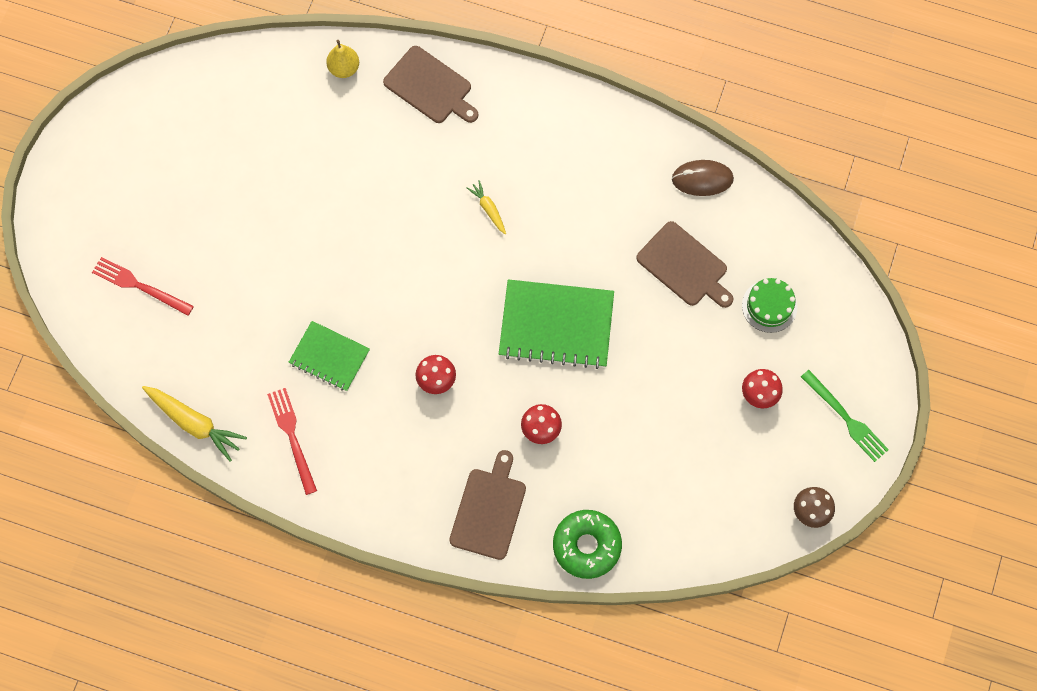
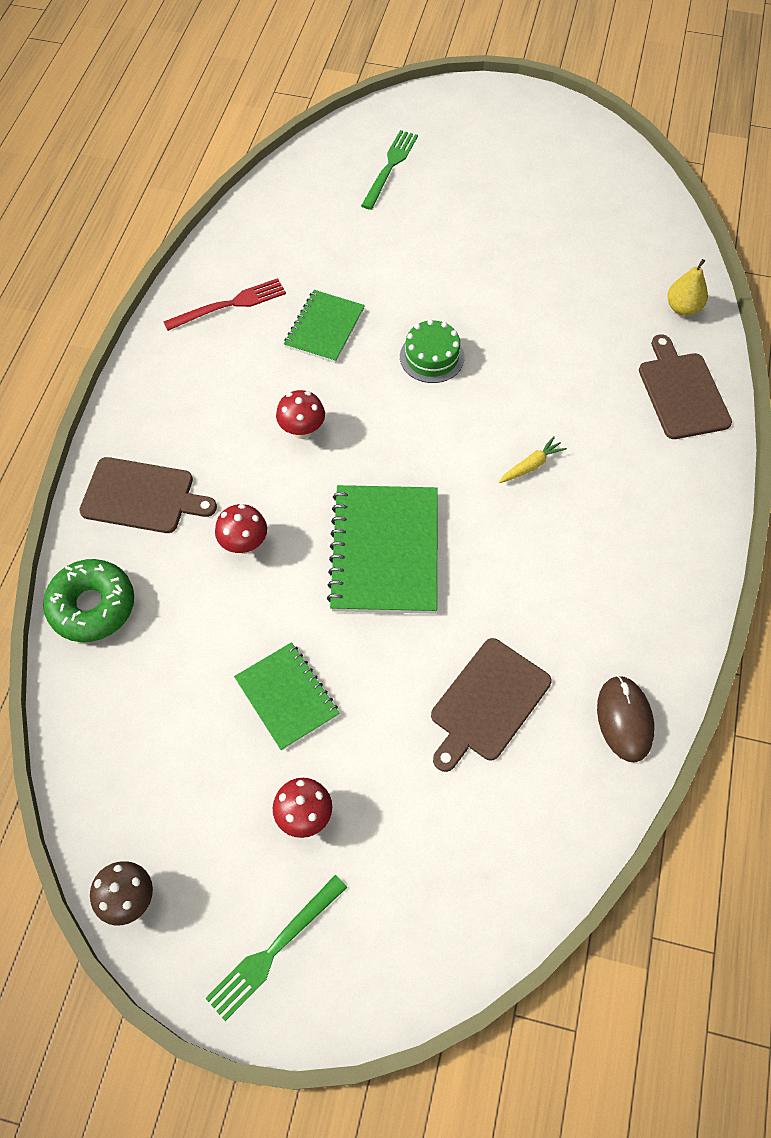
camera: 85 degrees right, 10 degrees down
(139, 286) = (390, 167): red fork -> green fork
(194, 423) = (242, 224): yellow carrot -> none
(430, 87) = (682, 392): brown cutting board -> brown cutting board turned 135 degrees clockwise
(671, 403) = (287, 697): none -> green notebook
(769, 306) = (442, 824): green cake -> green cake (432, 357)

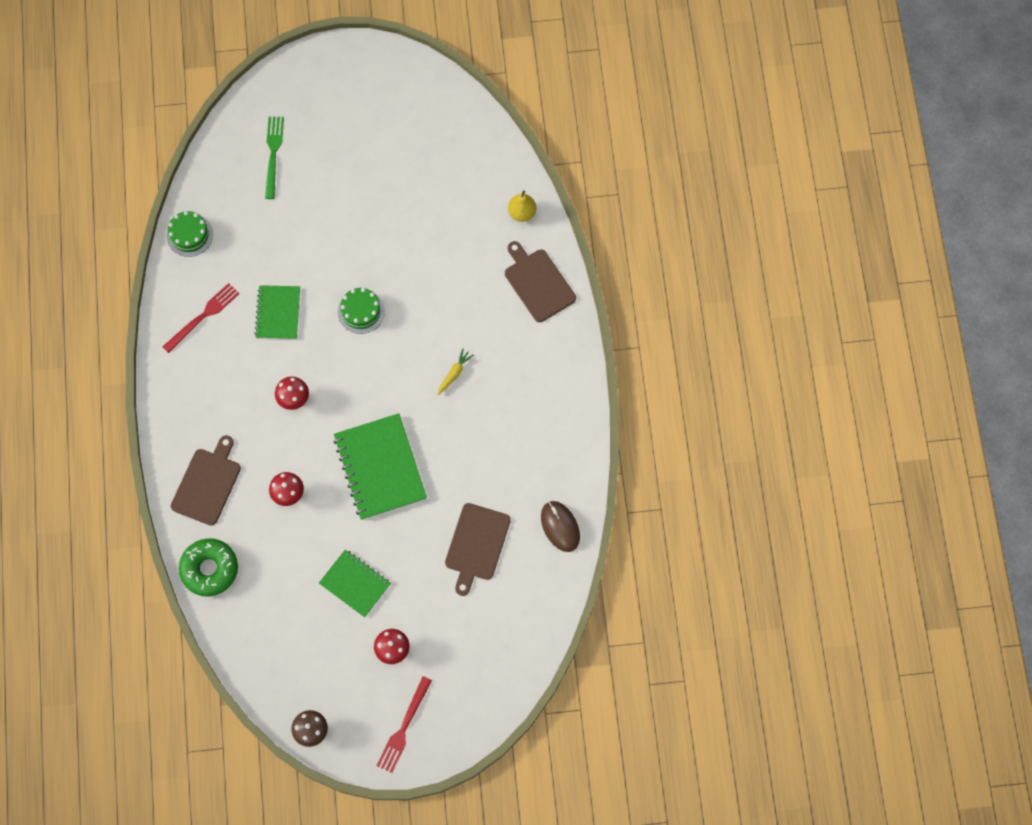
camera: 20 degrees left, 10 degrees up
(142, 496) = (207, 484): brown cutting board -> brown cutting board turned 60 degrees counterclockwise
(254, 218) = (189, 235): none -> green cake
(274, 949) = (403, 727): green fork -> red fork

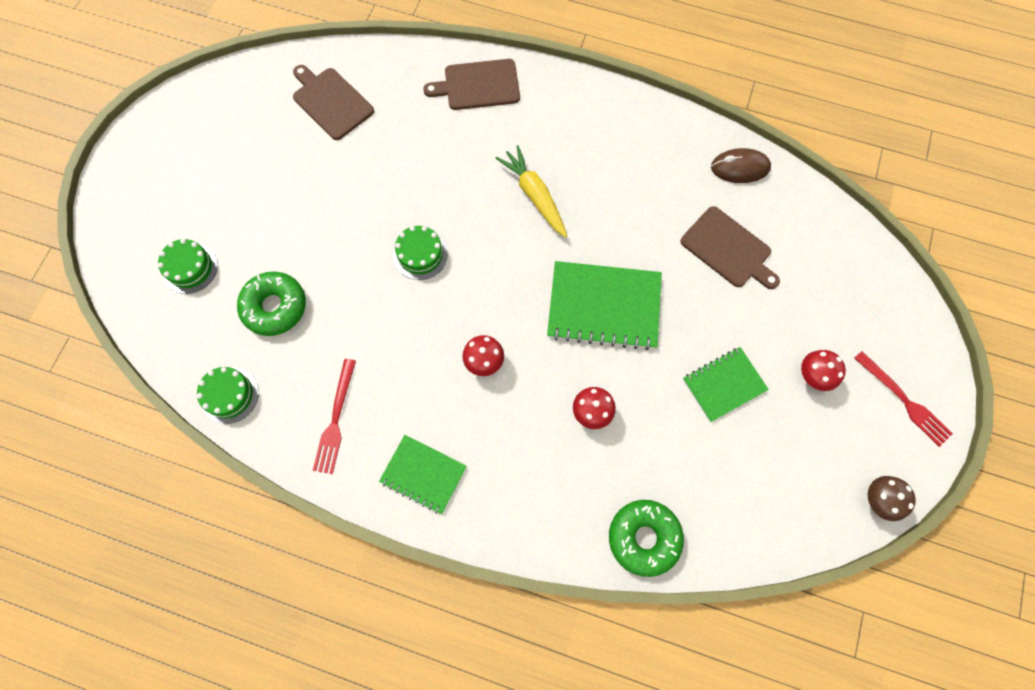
camera: 65 degrees left, 0 degrees up
(203, 316) = (335, 420): red fork -> red fork turned 150 degrees counterclockwise
(207, 484) = (539, 498): brown cutting board -> brown cutting board (331, 102)
(270, 229) = (275, 307): none -> green donut
(273, 154) = (190, 268): green fork -> green cake
(278, 313) = (376, 338): green notebook -> green notebook (423, 474)
(454, 373) = (534, 195): yellow carrot -> yellow carrot, size x1.82
(522, 212) = (397, 69): yellow pear -> none

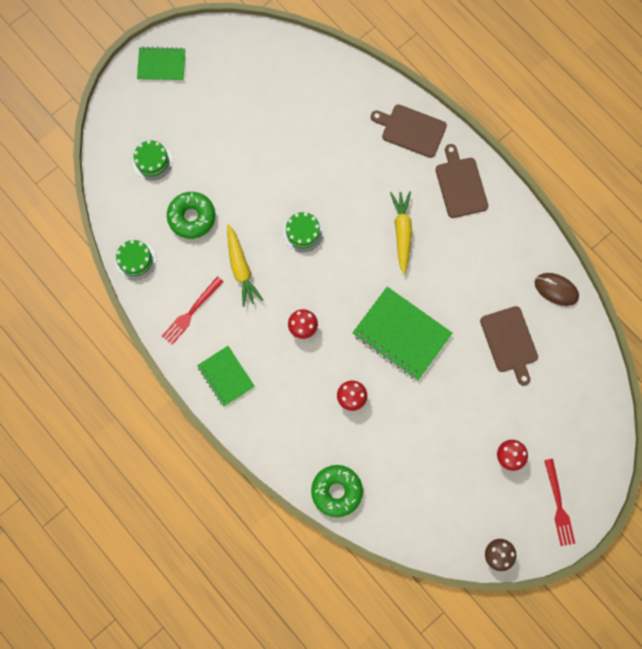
camera: 30 degrees right, 5 degrees up
(331, 102) = (303, 89): brown cutting board -> brown cutting board (460, 185)
(369, 334) = (241, 268): none -> yellow carrot
(724, 385) = (447, 428): green notebook -> green notebook (161, 65)

